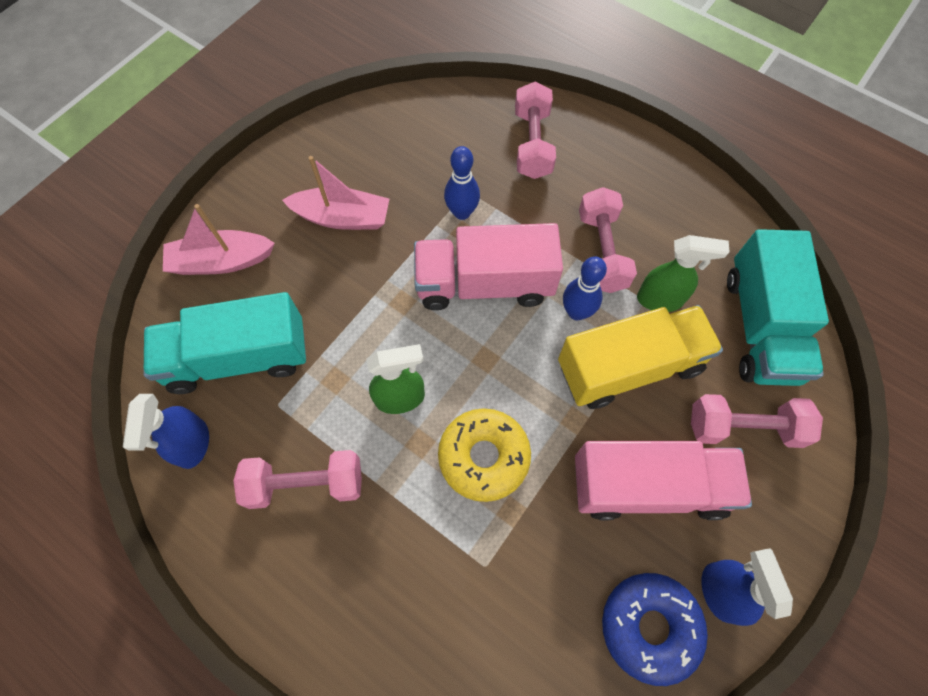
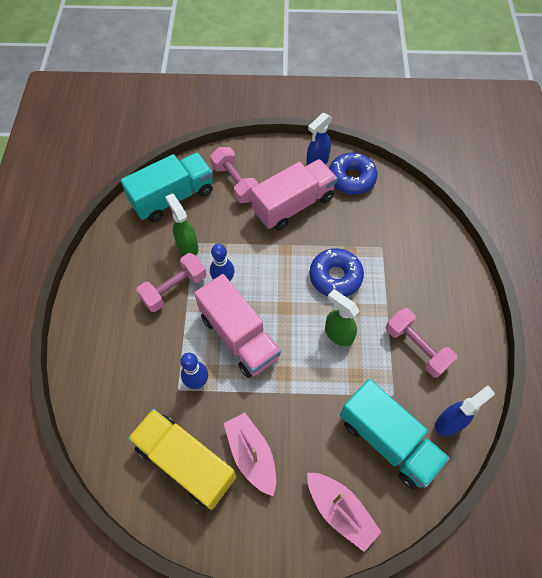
camera: 125 degrees left, 5 degrees down
(484, 457) = (335, 277): yellow donut -> blue donut
(532, 144) = (113, 373): pink dumbbell -> none
(629, 367) = (238, 241): yellow truck -> yellow truck (185, 462)
(648, 486) = (293, 205): pink truck -> pink truck turned 90 degrees clockwise

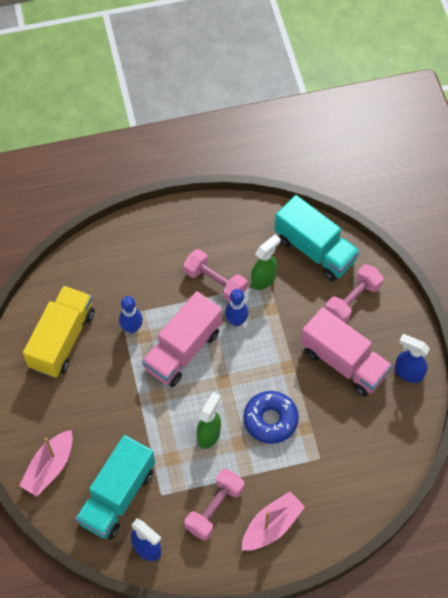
camera: 75 degrees right, 0 degrees up
(251, 455) = (79, 388): pink boat -> pink boat (271, 526)
(351, 178) = (398, 412): blue donut -> none

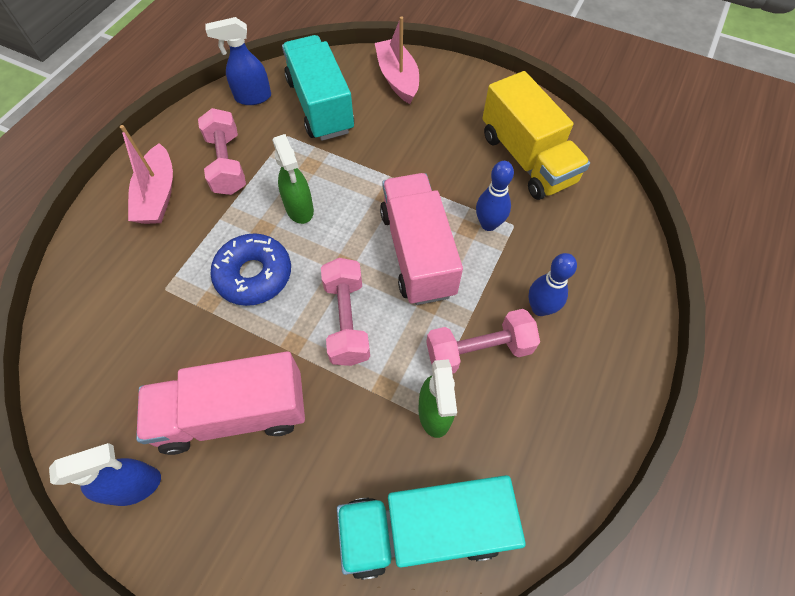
camera: 130 degrees right, 0 degrees up
(236, 321) = (404, 333): blue bowling pin -> blue bowling pin (540, 308)
(352, 300) = (300, 509): pink dumbbell -> pink dumbbell (347, 320)

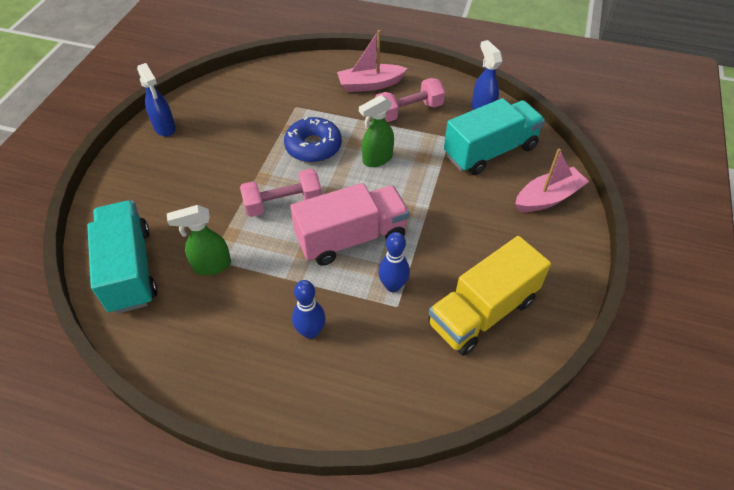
camera: 80 degrees right, 10 degrees down
(234, 413) = (209, 159): pink truck -> none
(478, 350) = (265, 289): pink dumbbell -> none

